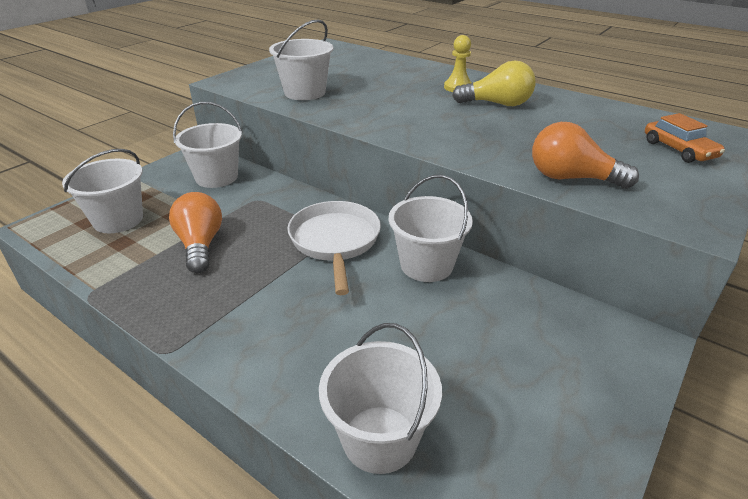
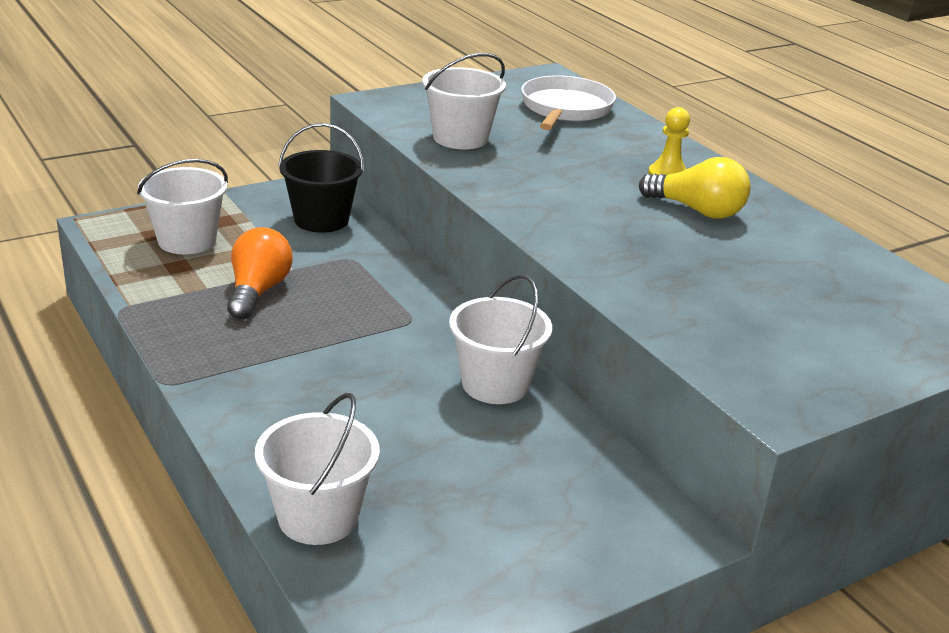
camera: 20 degrees right, 5 degrees down
(216, 177) = (321, 220): white bucket -> black bucket
(335, 242) = (408, 330): white pan -> white pan (565, 109)
(571, 178) = (687, 321): orange light bulb -> none
(678, 150) = (877, 327): orange car -> none

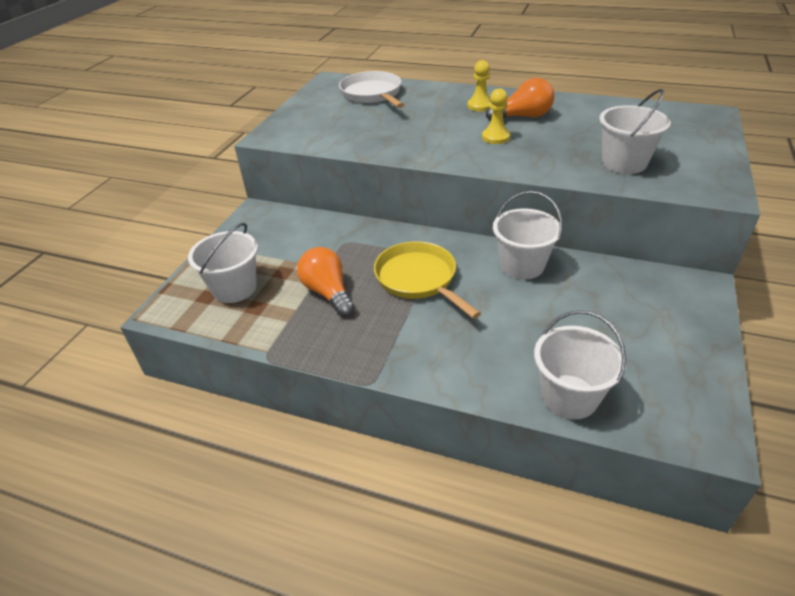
camera: 35 degrees left, 10 degrees up
(321, 220) = (292, 229): black bucket -> none
(362, 331) = (419, 279): none -> yellow pan
(460, 138) = (352, 135): white bucket -> white bucket (624, 163)
(614, 214) = (495, 137): none -> yellow pawn
(697, 210) = (523, 117): yellow light bulb -> orange light bulb

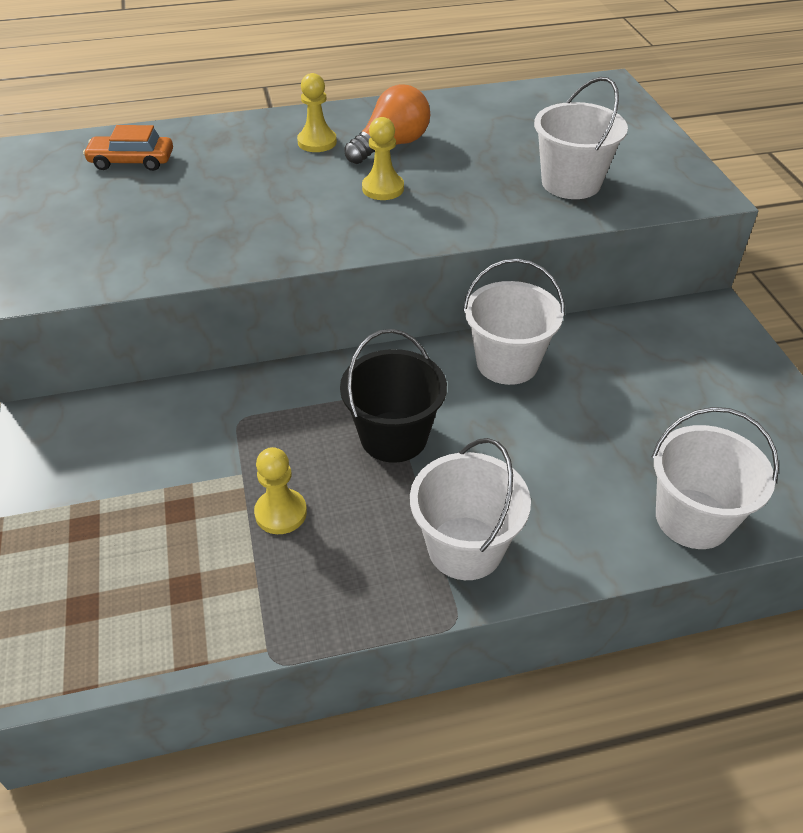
camera: 35 degrees left, 5 degrees up
(234, 288) = (120, 572): white bucket -> white bucket (465, 548)
(328, 293) = (281, 513): orange light bulb -> yellow pawn
(372, 94) = (132, 161): white pan -> orange car
(419, 279) = (394, 437): yellow pan -> black bucket

